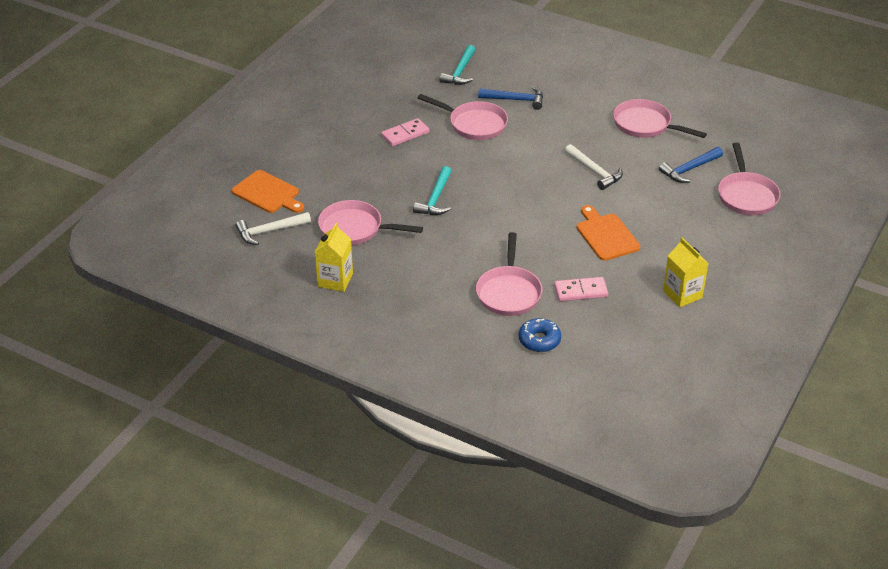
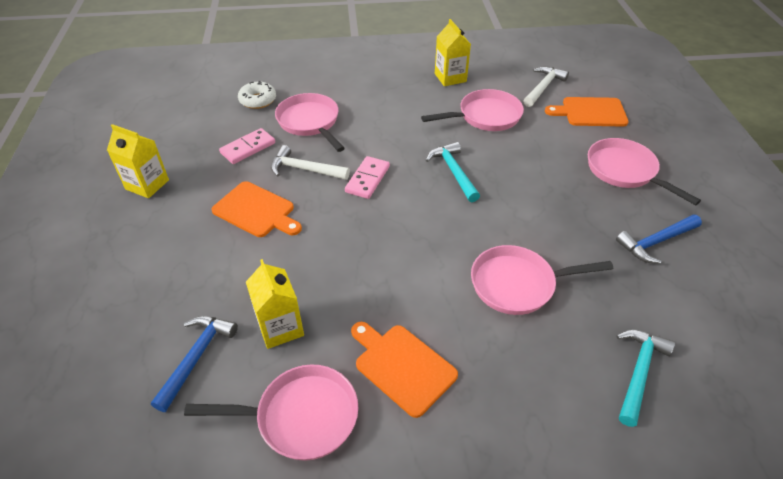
camera: 145 degrees right, 5 degrees up
(405, 134) = (569, 229): pink domino -> pink domino (367, 179)
(460, 72) = (638, 372): turquoise hammer -> turquoise hammer turned 45 degrees clockwise
(515, 100) = (514, 359): blue hammer -> blue hammer (655, 242)
(539, 340) = (258, 100): blue donut -> white donut
(577, 121) = (402, 366): none -> orange cutting board
(595, 172) = (320, 287): white hammer -> white hammer (304, 169)
(633, 163) = (280, 327): none -> yellow carton
(746, 195) = (100, 351): pink pan -> pink pan (624, 171)

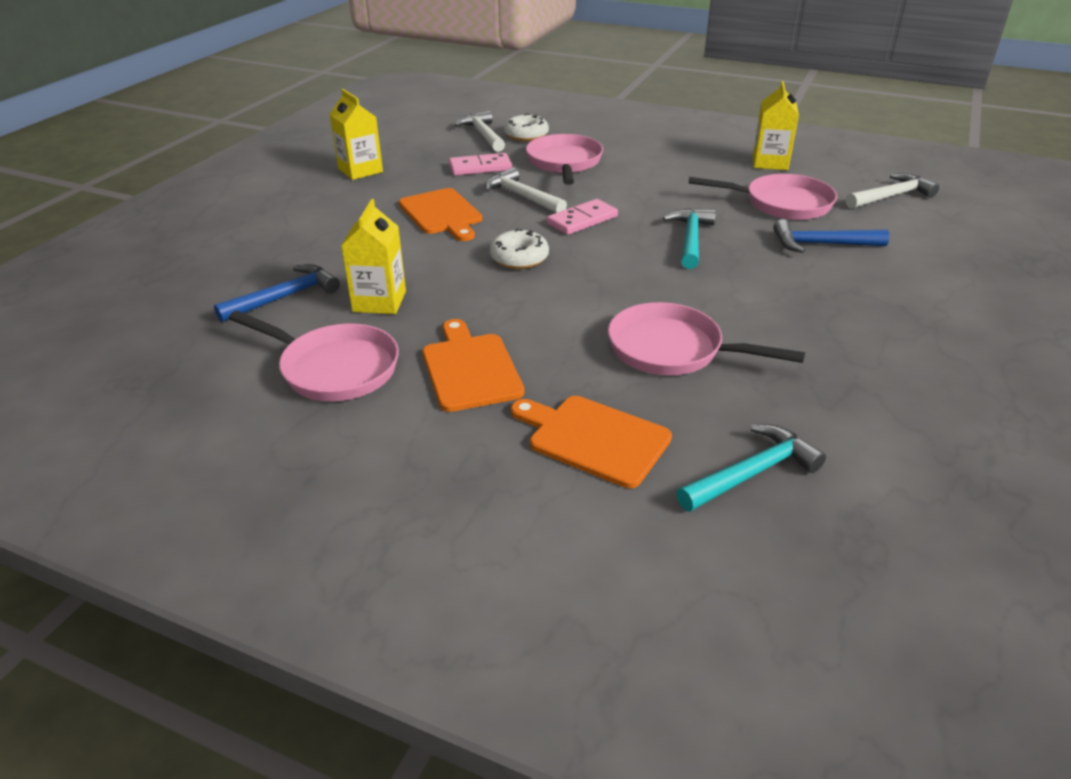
camera: 30 degrees right, 10 degrees down
(222, 110) = (483, 134): none -> white hammer
(352, 236) = (519, 258): none -> white donut
(590, 112) = (939, 233): orange cutting board -> orange cutting board (594, 438)
(624, 171) = (932, 296): pink pan -> none
(655, 242) = (908, 371): blue hammer -> blue hammer (821, 244)

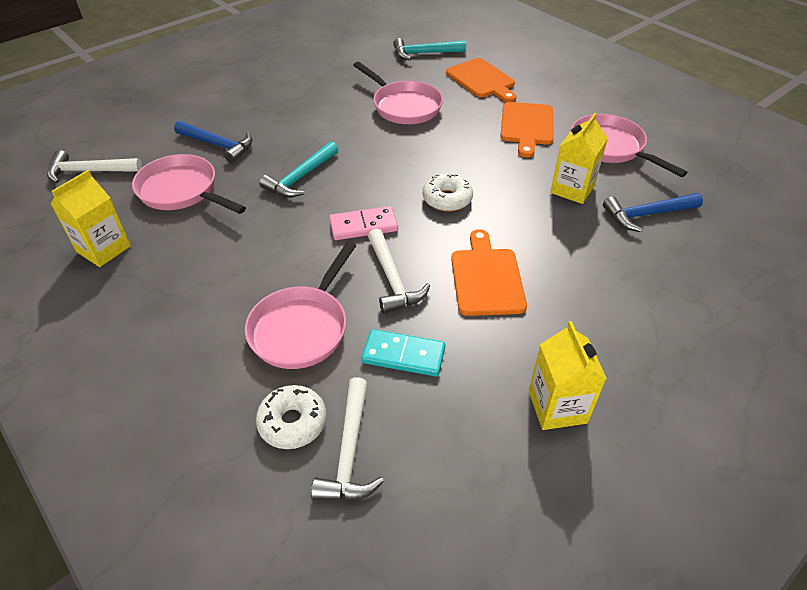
camera: 155 degrees left, 10 degrees up
(480, 167) = (403, 355): pink domino -> turquoise domino

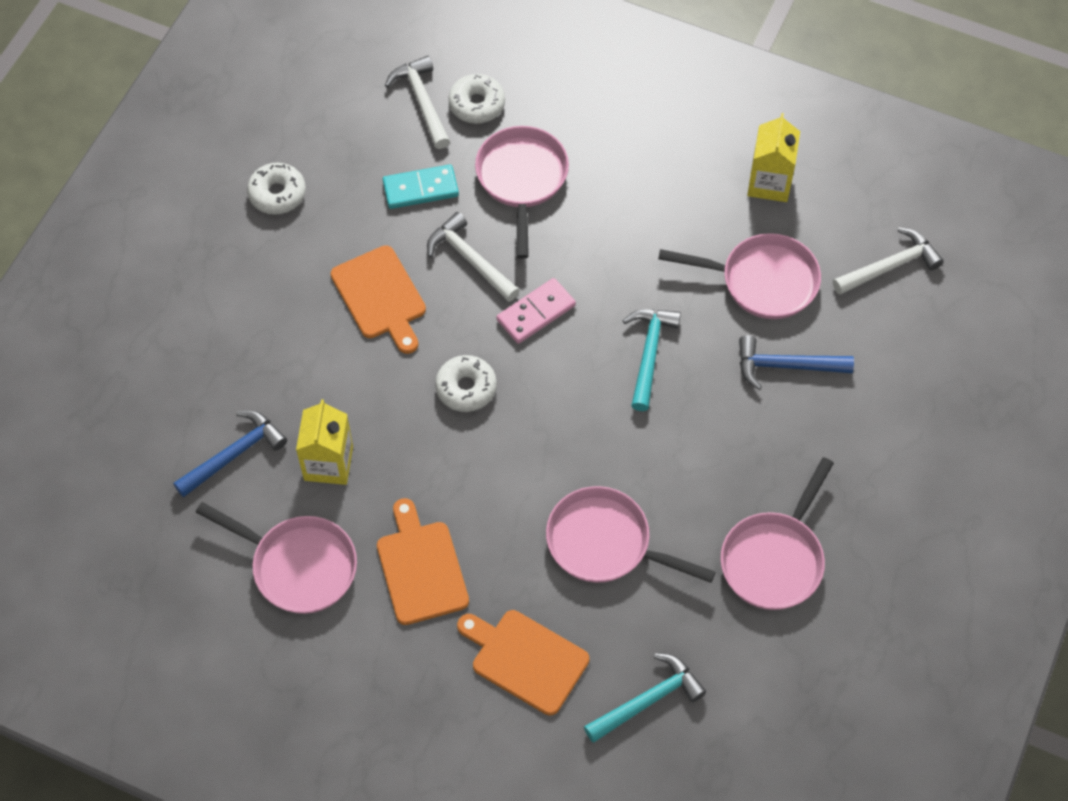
camera: 155 degrees right, 15 degrees up
(313, 77) = (774, 559): none -> pink pan
(557, 407) = (277, 194): yellow carton -> white donut

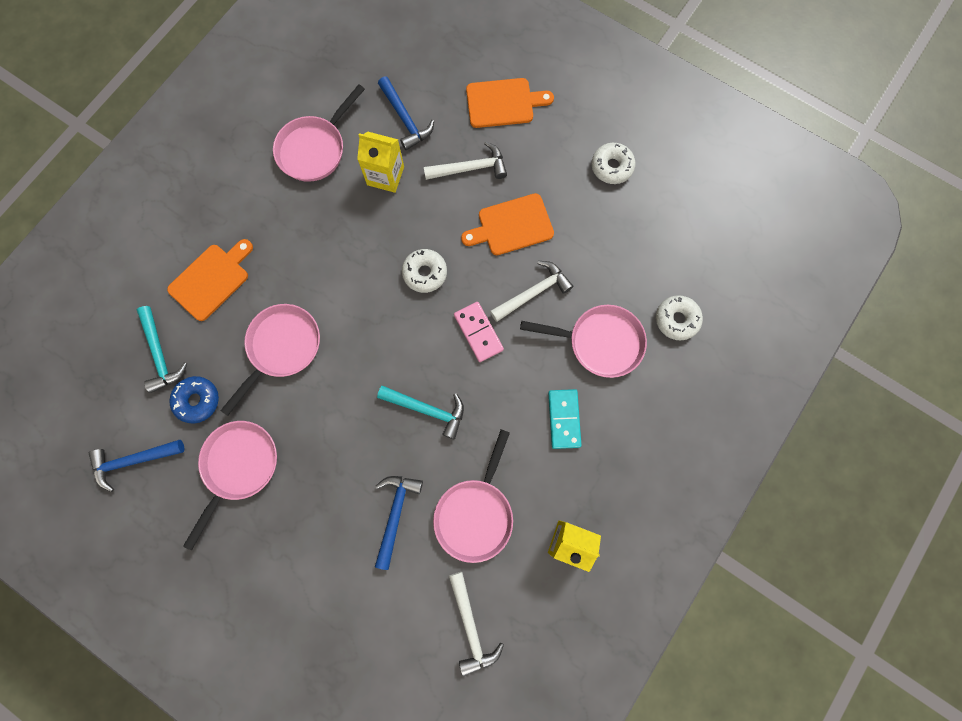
camera: 100 degrees right, 15 degrees up
(420, 189) = (602, 266): turquoise domino -> turquoise domino (564, 419)
(421, 568) = (294, 224): orange cutting board -> orange cutting board (503, 103)
(422, 101) = (684, 279): white hammer -> white hammer (470, 168)
(701, 633) = (197, 400): none -> blue donut
(774, 559) = (239, 466): pink pan -> pink pan turned 75 degrees clockwise
(801, 695) = (133, 461): none -> blue hammer

